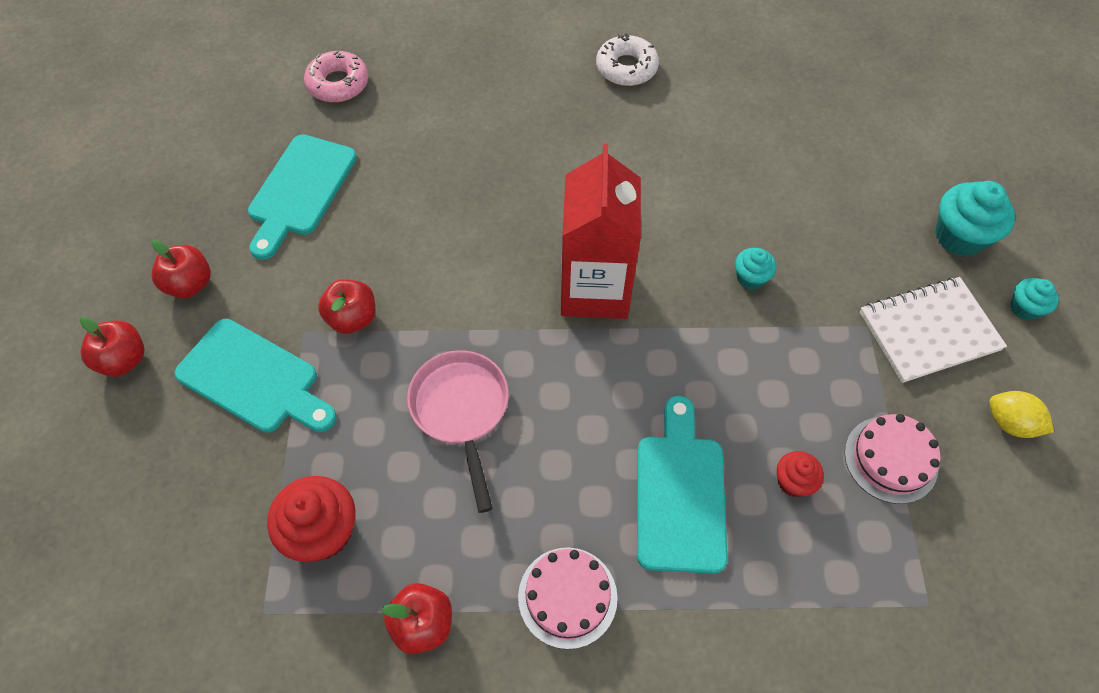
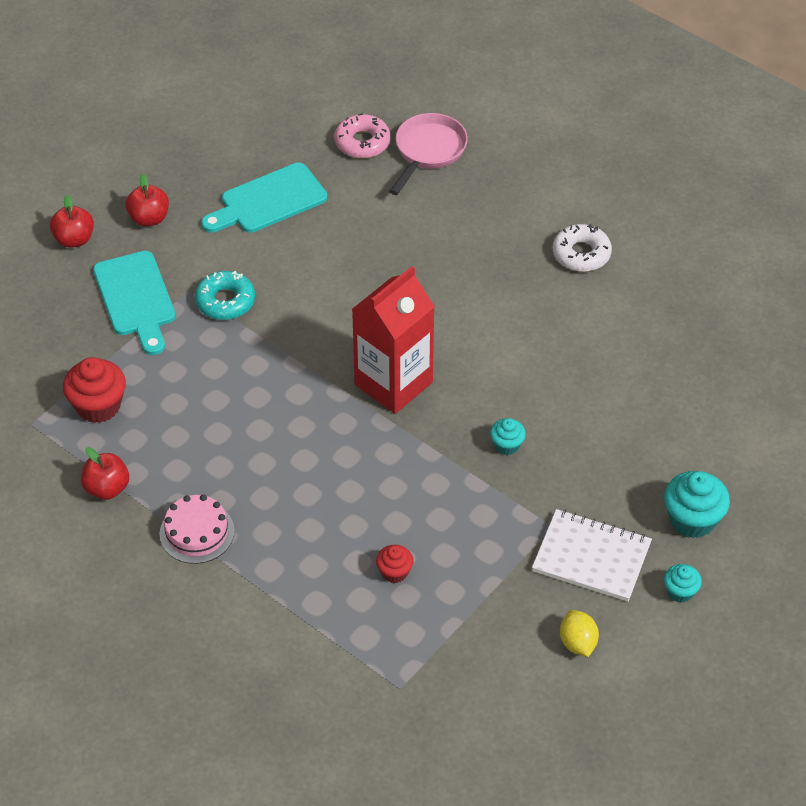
camera: 40 degrees right, 10 degrees down
(352, 318) = (225, 301): red apple -> turquoise donut
(461, 411) = (237, 397): pink pan -> pink pan (428, 151)
(680, 494) = (318, 529): turquoise cutting board -> none
(890, 459) = (471, 605): pink cake -> none

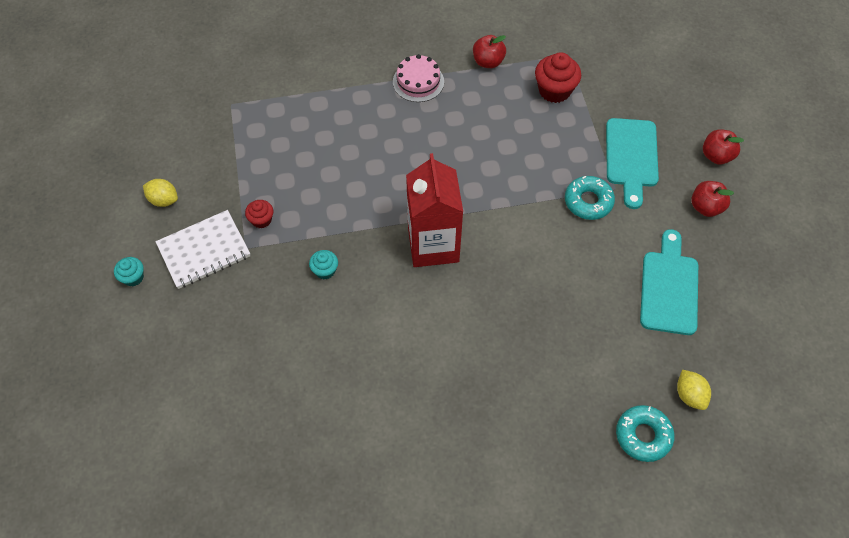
camera: 130 degrees right, 10 degrees up
(136, 298) = (631, 157): turquoise cutting board -> turquoise cutting board turned 105 degrees counterclockwise
(362, 142) = (689, 395): pink donut -> yellow lemon
(394, 572) = (299, 149): red cupcake -> red cupcake (261, 220)
(428, 151) = (643, 435): pink pan -> turquoise donut
(581, 254) = (441, 458): white donut -> none
(692, 519) = (167, 328): turquoise cupcake -> none

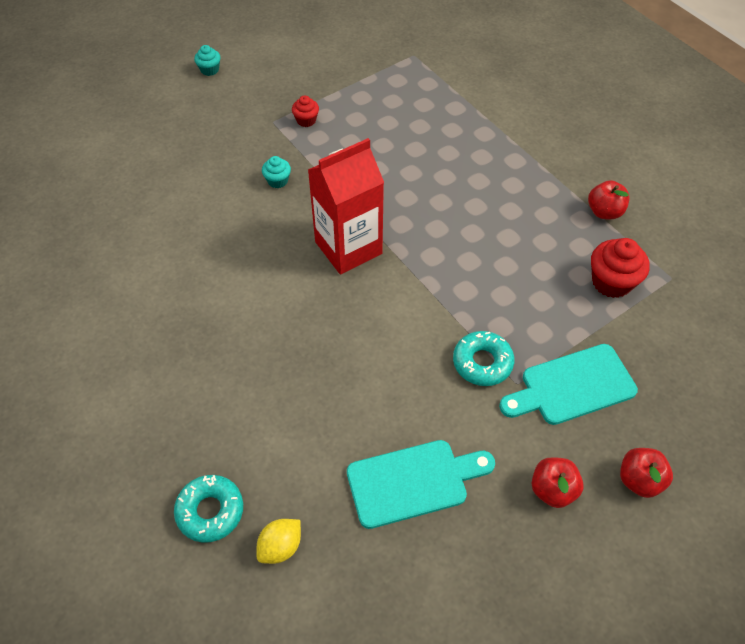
camera: 65 degrees right, 5 degrees down
(164, 200) = (291, 56): yellow lemon -> none
(204, 251) = (256, 98): white notebook -> none
(418, 82) = (534, 167): pink cake -> none

